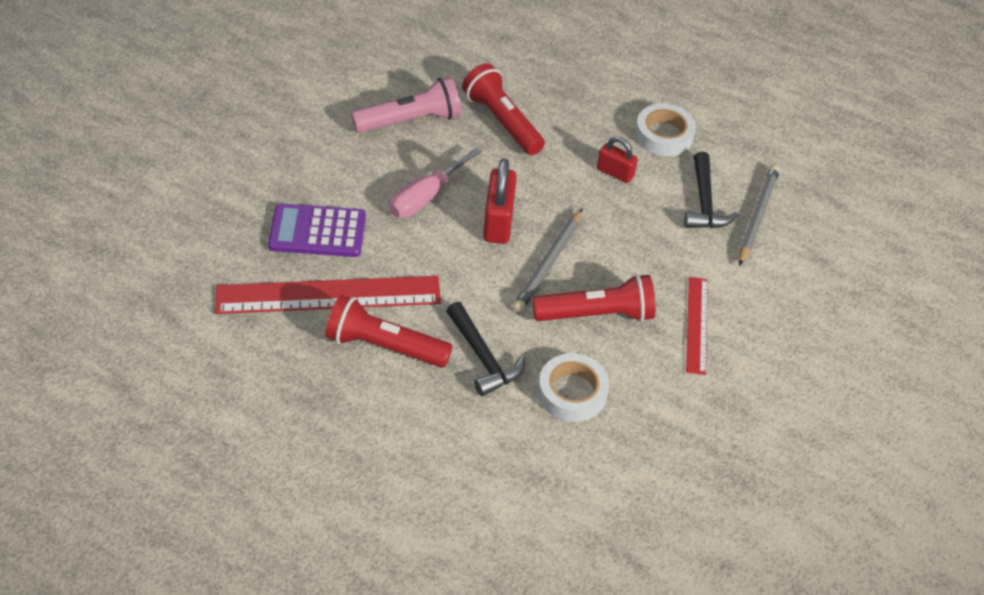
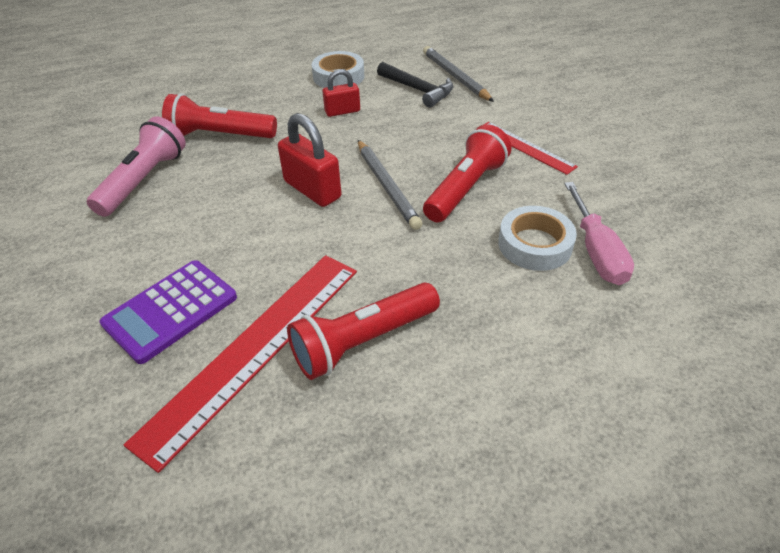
camera: 45 degrees left, 5 degrees down
(425, 197) = (232, 216): pink screwdriver -> pink screwdriver (596, 251)
(483, 357) = (445, 278): black hammer -> none

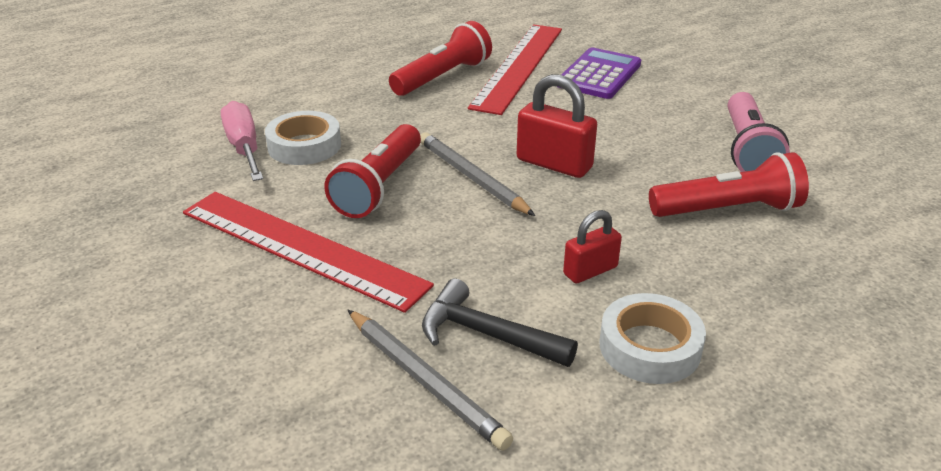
camera: 165 degrees right, 10 degrees down
(525, 147) = (301, 248): red ruler -> red ruler, size x1.83

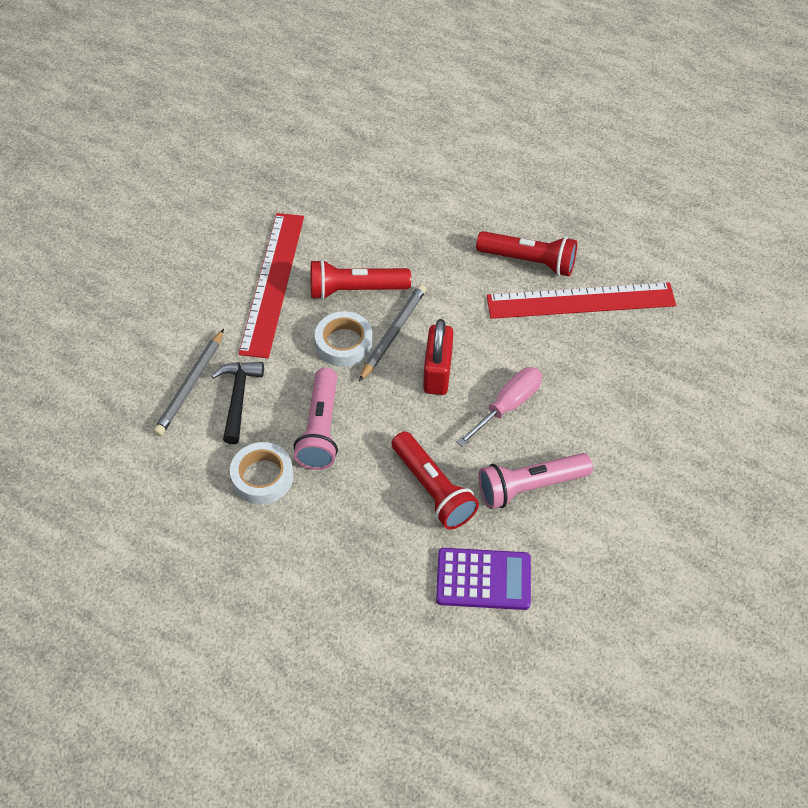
camera: 65 degrees right, 20 degrees up
(244, 147) = (361, 202): pink screwdriver -> pink screwdriver (508, 405)
(304, 146) = (381, 230): white tape -> white tape (344, 343)
(590, 271) = (321, 429): red padlock -> pink flashlight
(599, 75) = (601, 358): purple calculator -> purple calculator (483, 579)

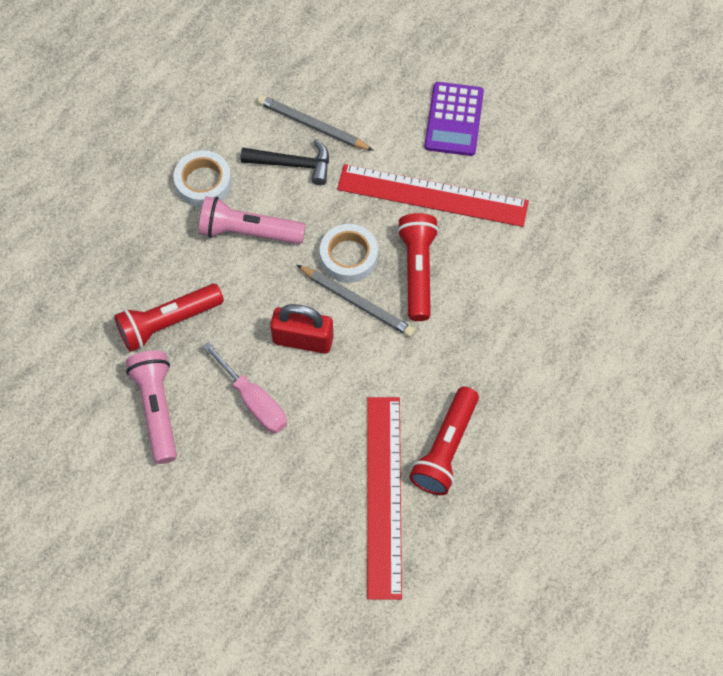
camera: 95 degrees right, 10 degrees up
(483, 579) = (68, 356): purple calculator -> purple calculator (454, 119)

